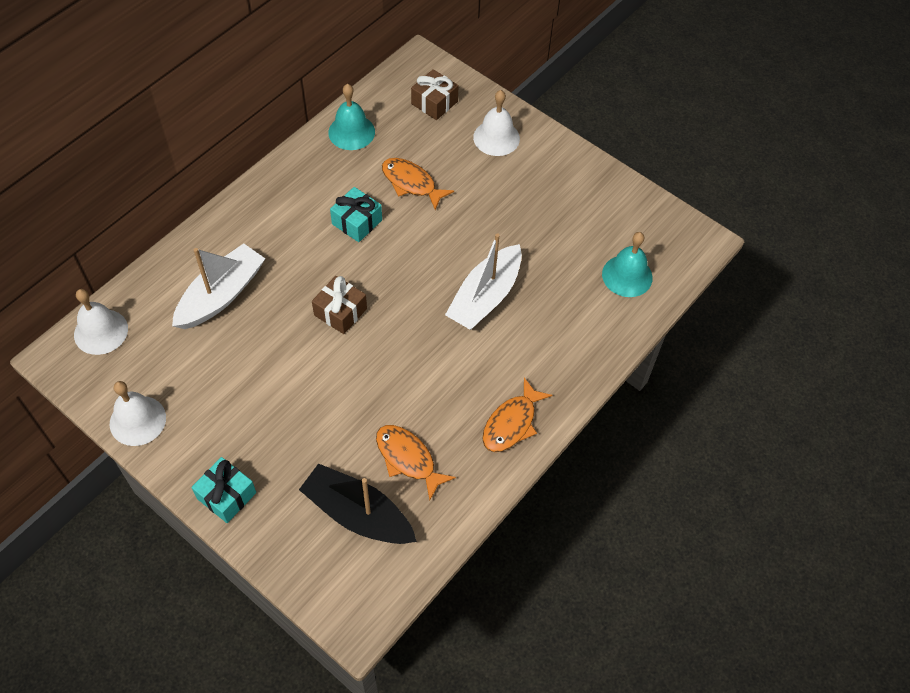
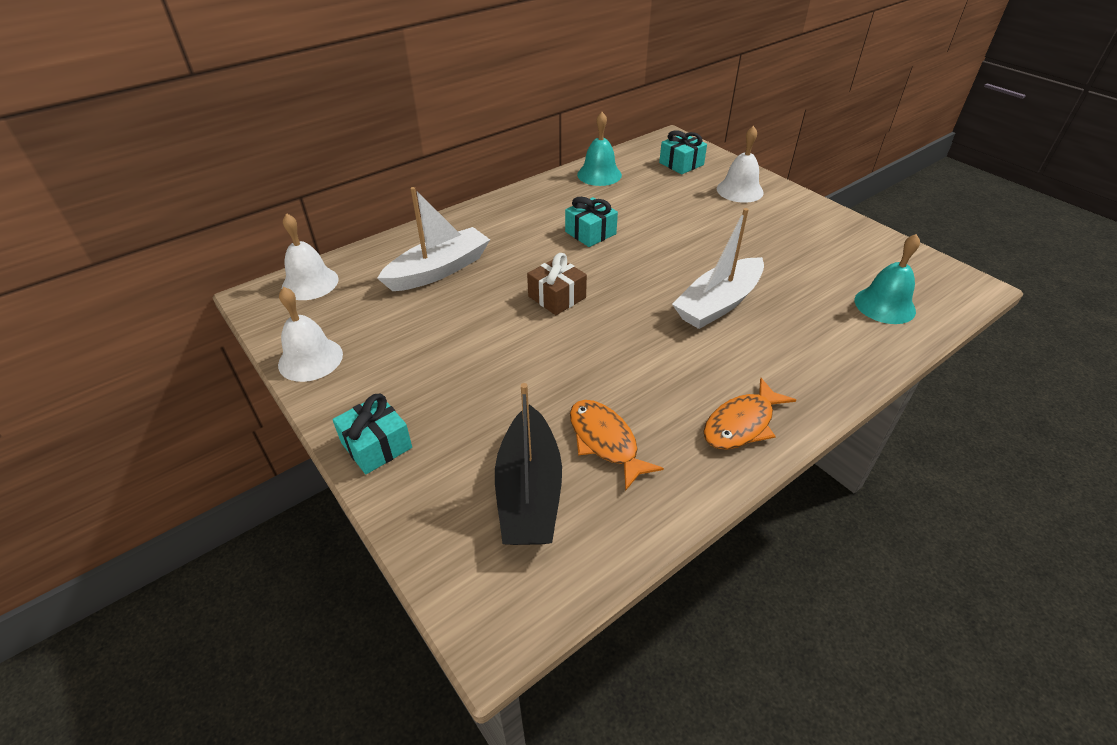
camera: 15 degrees right, 15 degrees down
(358, 514) = (529, 491): black boat -> black boat turned 135 degrees counterclockwise
(411, 183) = (650, 212): orange fish -> none
(434, 103) = (681, 164): brown gift -> turquoise gift

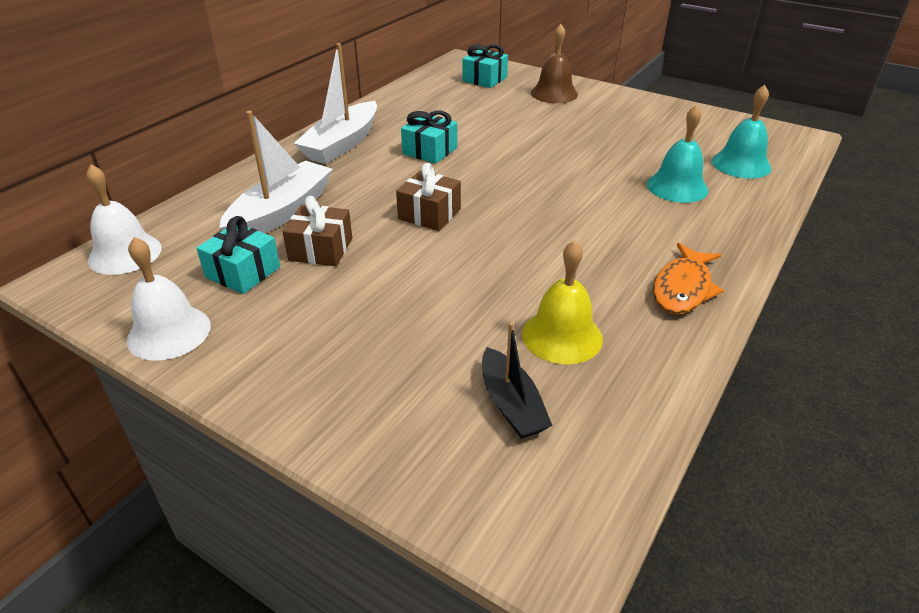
camera: 20 degrees left, 5 degrees down
(376, 445) = (305, 403): turquoise gift -> turquoise gift (243, 272)
(452, 312) = (321, 249): none -> brown gift
(529, 491) = (511, 404): black boat -> black boat, size x0.61
(599, 174) = (408, 99): turquoise bell -> turquoise bell (677, 187)
(605, 441) = (562, 336): orange fish -> yellow bell
(718, 304) = (594, 190): white boat -> white boat (342, 144)
(739, 190) = (554, 93): white bell -> brown bell

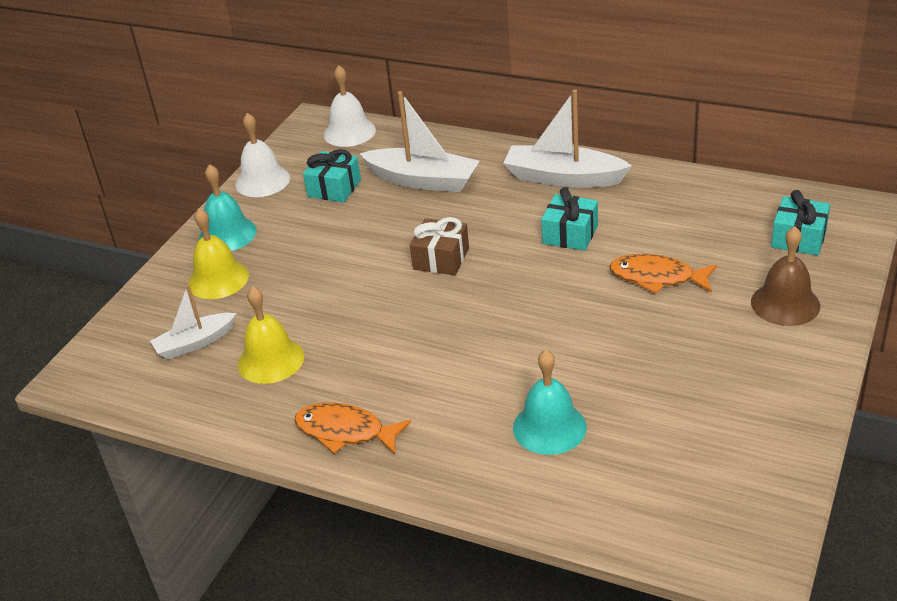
camera: 85 degrees right, 0 degrees up
(321, 249) = (371, 215): brown gift -> none
(379, 380) = (218, 279): none -> yellow bell
(507, 126) = (657, 277): none -> orange fish
(511, 404) = (195, 343): black boat -> white boat
(741, 164) = (633, 489): turquoise bell -> turquoise bell (227, 234)

